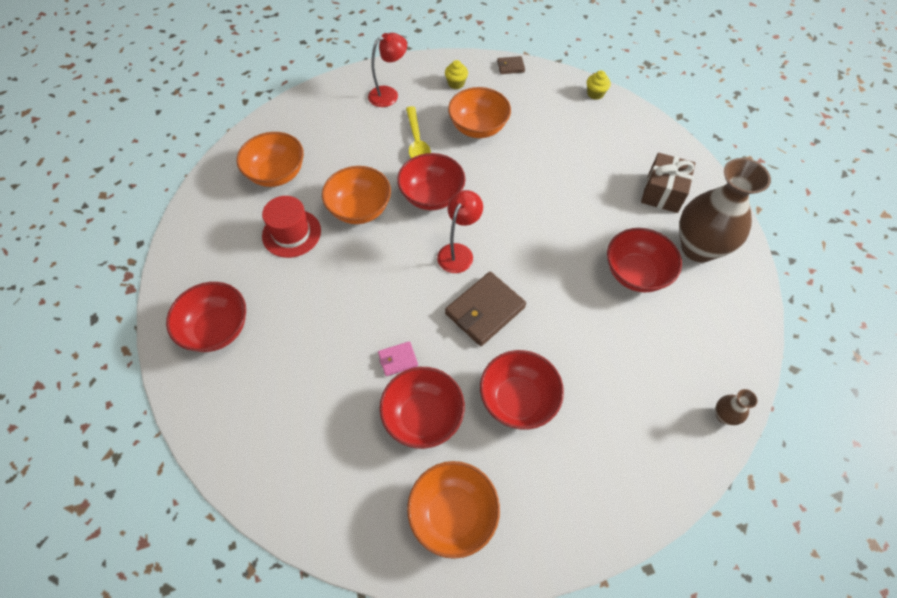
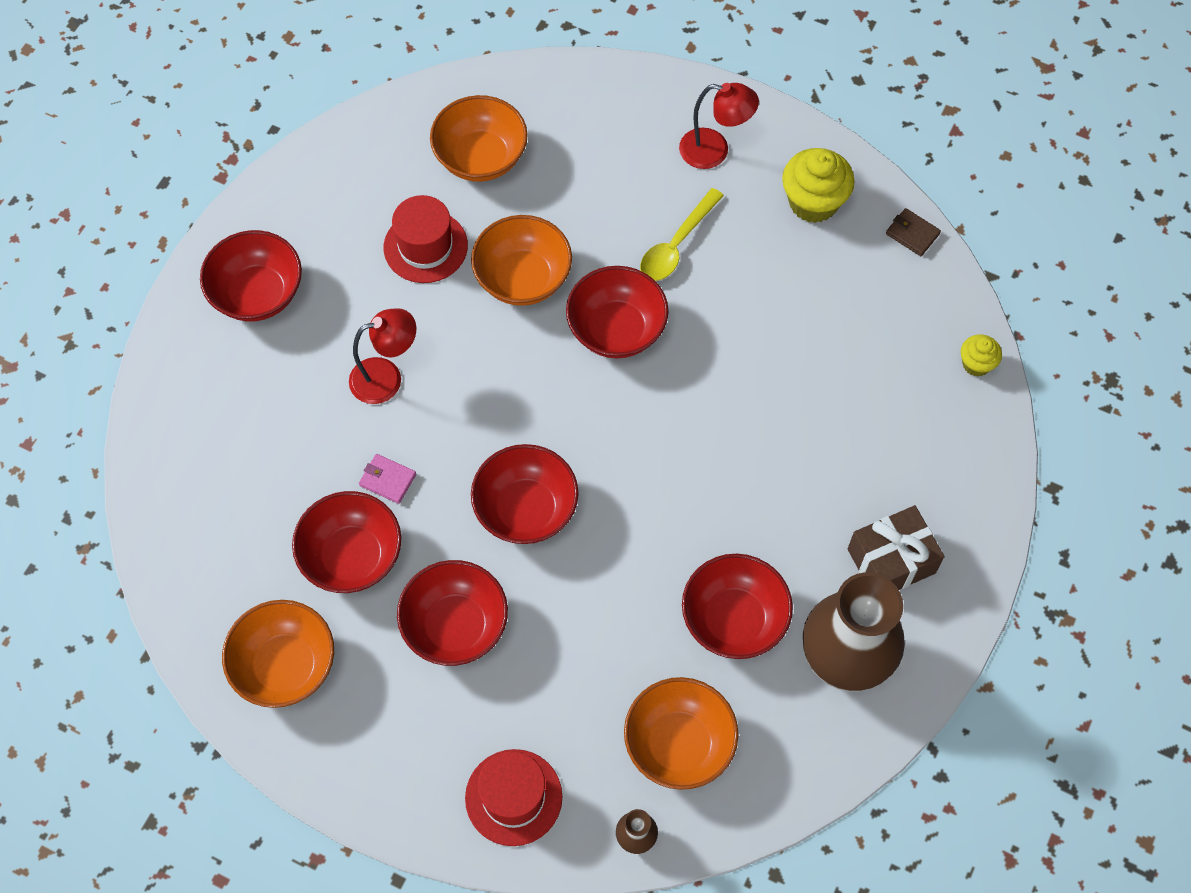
camera: 45 degrees right, 5 degrees up
(456, 83) = (813, 202): yellow cupcake -> yellow cupcake, size x1.81
(458, 252) = (571, 421): red lamp -> red lamp (386, 377)
(478, 128) = (769, 287): orange bowl -> orange bowl (679, 744)
(485, 310) = (526, 509): brown wallet -> red bowl
(649, 457) = (513, 797): none -> red hat

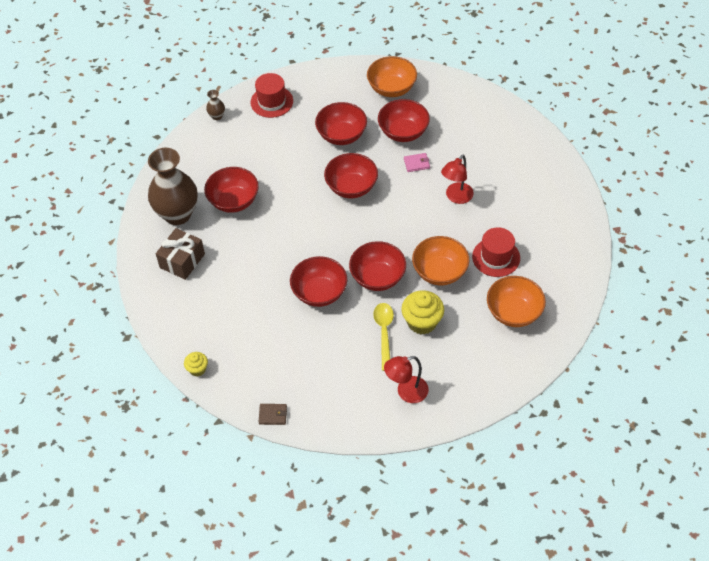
camera: 145 degrees right, 10 degrees down
(258, 294) = (544, 193): red bowl -> red bowl (319, 292)
(679, 744) = (223, 150): orange bowl -> none
(813, 202) = (335, 398): yellow cupcake -> yellow cupcake (422, 322)

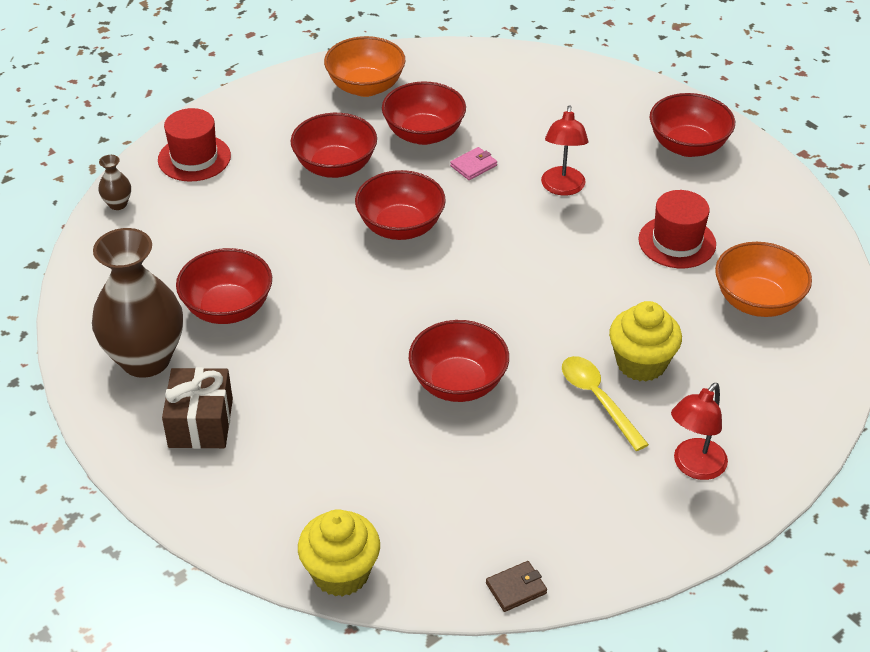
camera: 30 degrees left, 10 degrees down
(197, 369) = (341, 573): yellow cupcake -> yellow cupcake, size x1.81
(377, 277) = (530, 329): red bowl -> red bowl (688, 146)
(439, 272) = (614, 289): orange bowl -> none

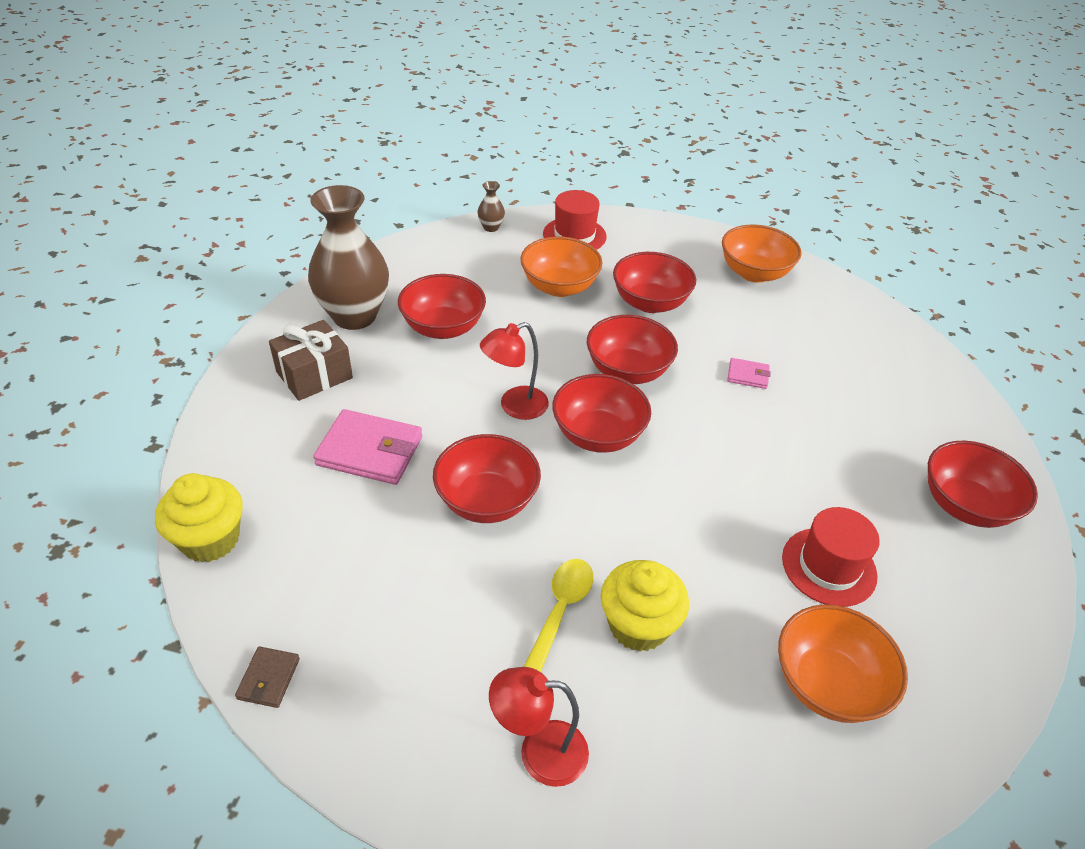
camera: 50 degrees right, 0 degrees up
(255, 207) = (559, 287): none -> orange bowl
(335, 428) = (370, 451): none -> pink wallet
(424, 134) = (745, 329): red bowl -> red bowl (598, 435)
(516, 588) = (269, 679): brown wallet -> brown wallet turned 75 degrees clockwise
(562, 188) = (793, 445): red lamp -> red lamp (515, 407)

